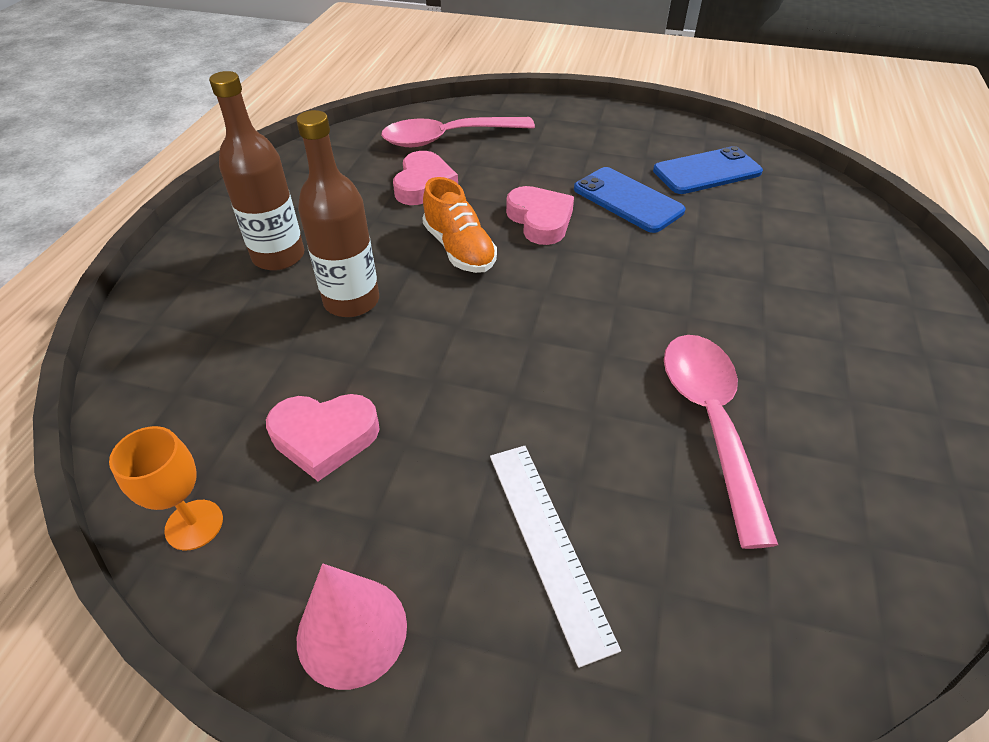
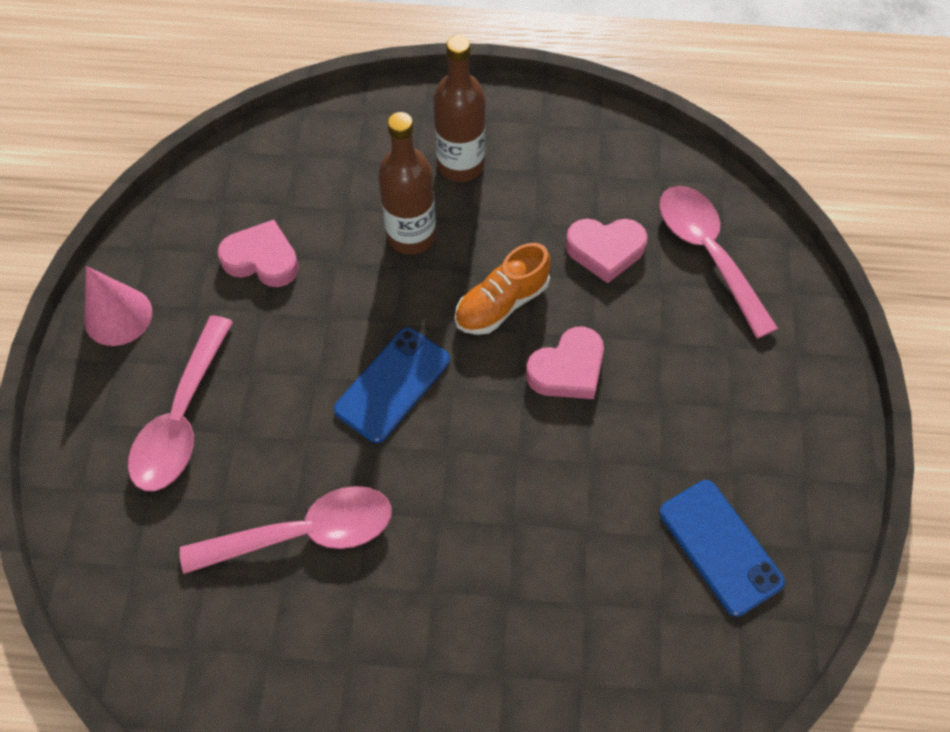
camera: 80 degrees right, 15 degrees up
(194, 524) = (186, 209): orange goblet -> none
(324, 437) = (262, 259): pink heart -> pink heart turned 120 degrees clockwise
(548, 544) = (182, 419): white ruler -> pink spoon
(628, 200) = (629, 455): blue phone -> blue phone (393, 385)

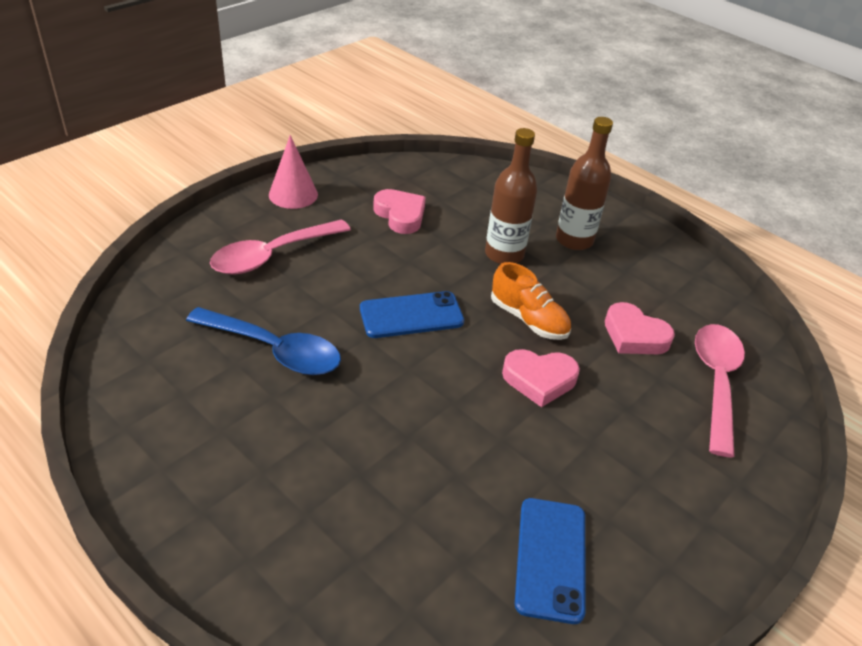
camera: 35 degrees right, 20 degrees down
(305, 533) = (275, 350): pink spoon -> blue spoon
(501, 304) = (528, 319): orange shoe -> orange shoe turned 135 degrees counterclockwise

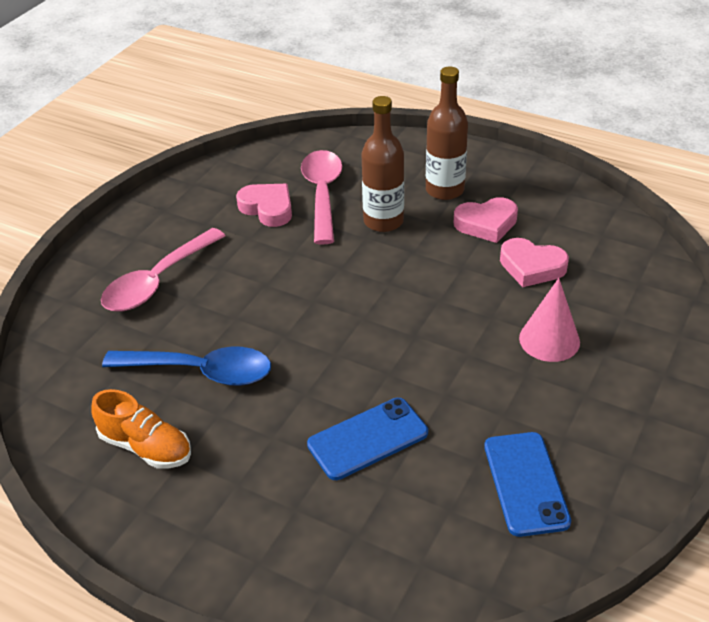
camera: 10 degrees left, 0 degrees up
(293, 194) = (151, 214): pink cone -> pink cone (549, 340)
(411, 315) = (318, 303): blue phone -> blue phone (368, 439)
(528, 319) = (429, 278): orange shoe -> orange shoe (146, 447)
(539, 380) = (459, 331): pink heart -> pink heart (486, 224)
(716, 382) = (617, 290): pink spoon -> pink spoon (322, 194)

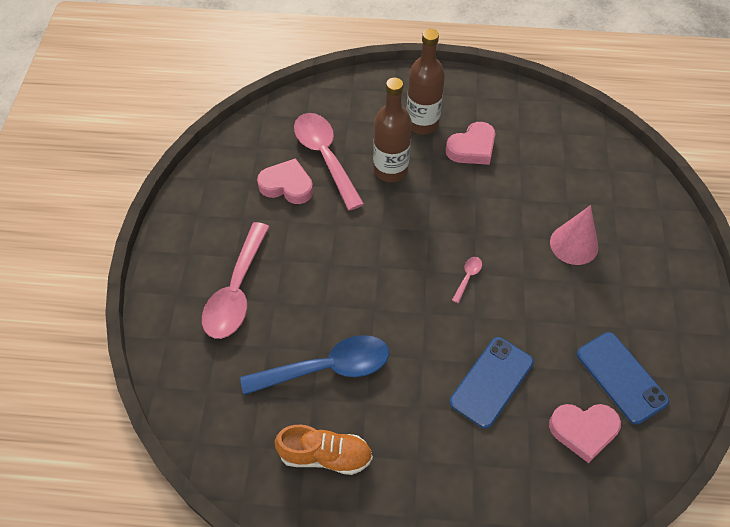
camera: 25 degrees left, 15 degrees up
(405, 336) = (467, 277): none -> pink spoon
(531, 267) = (527, 180): pink heart -> pink heart (583, 431)

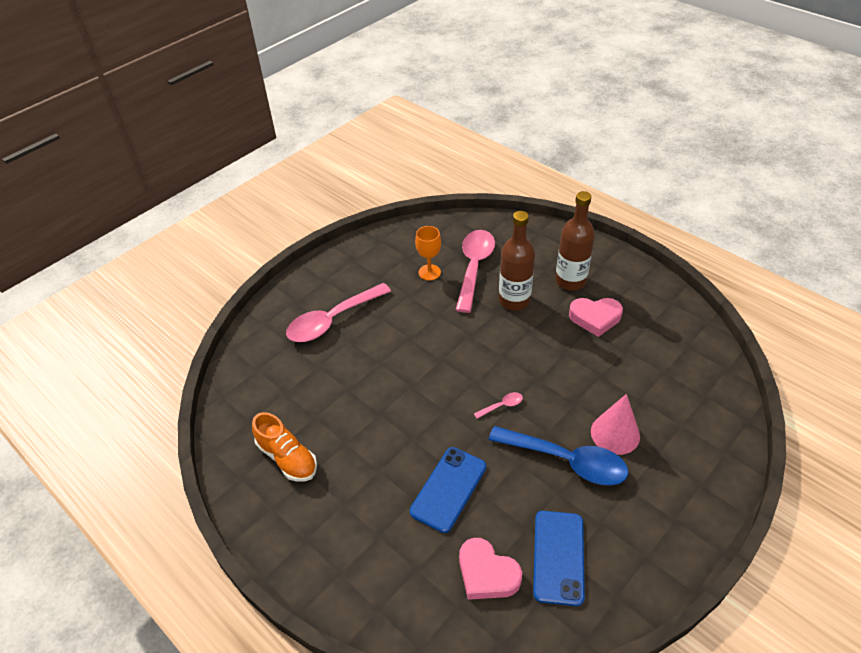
camera: 40 degrees right, 10 degrees down
(287, 185) = (429, 272): pink heart -> orange goblet
(327, 368) = (343, 403): blue spoon -> blue spoon (567, 461)
(491, 382) = (448, 489): blue phone -> blue phone turned 45 degrees counterclockwise

